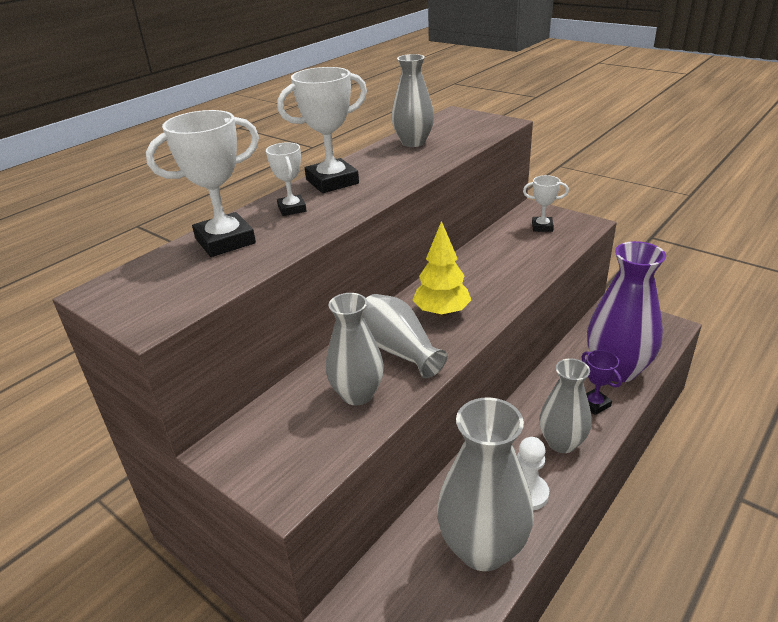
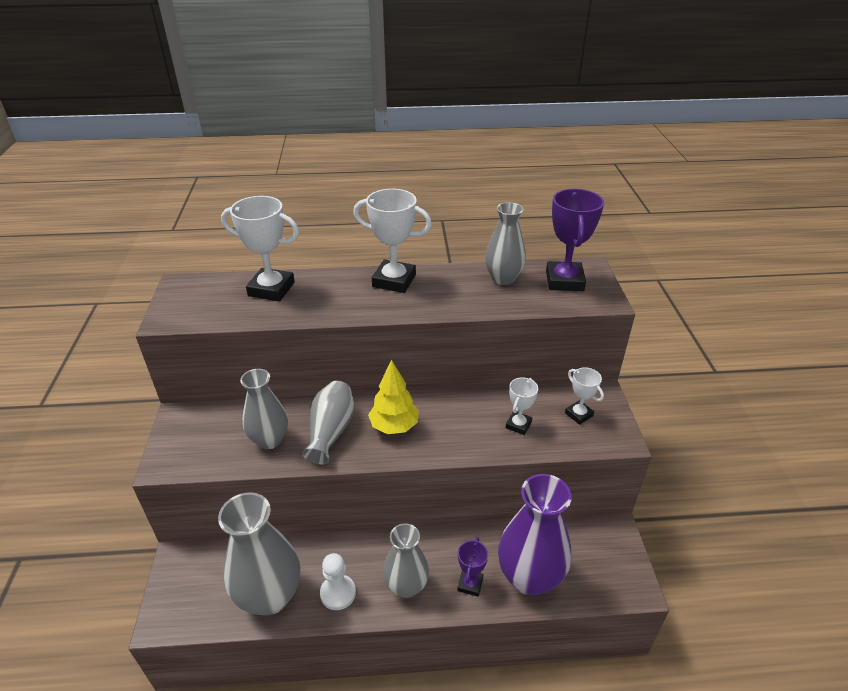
camera: 45 degrees right, 5 degrees up
(292, 209) = (337, 288): white trophy -> white trophy (518, 425)
(456, 125) = (564, 281): none -> purple trophy

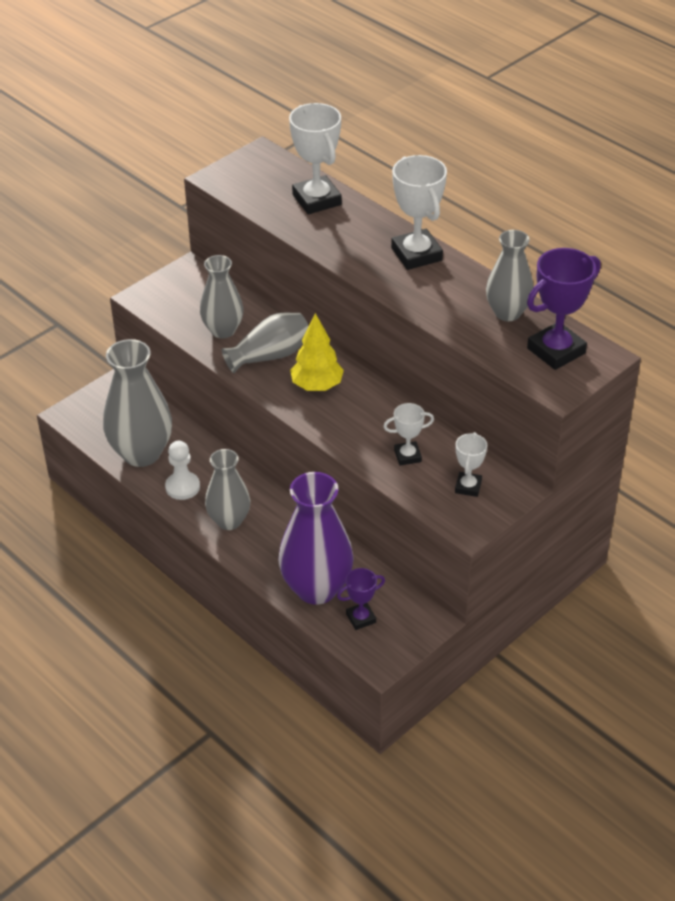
camera: 50 degrees right, 5 degrees up
(470, 584) = (271, 556): purple trophy -> purple trophy (361, 618)

